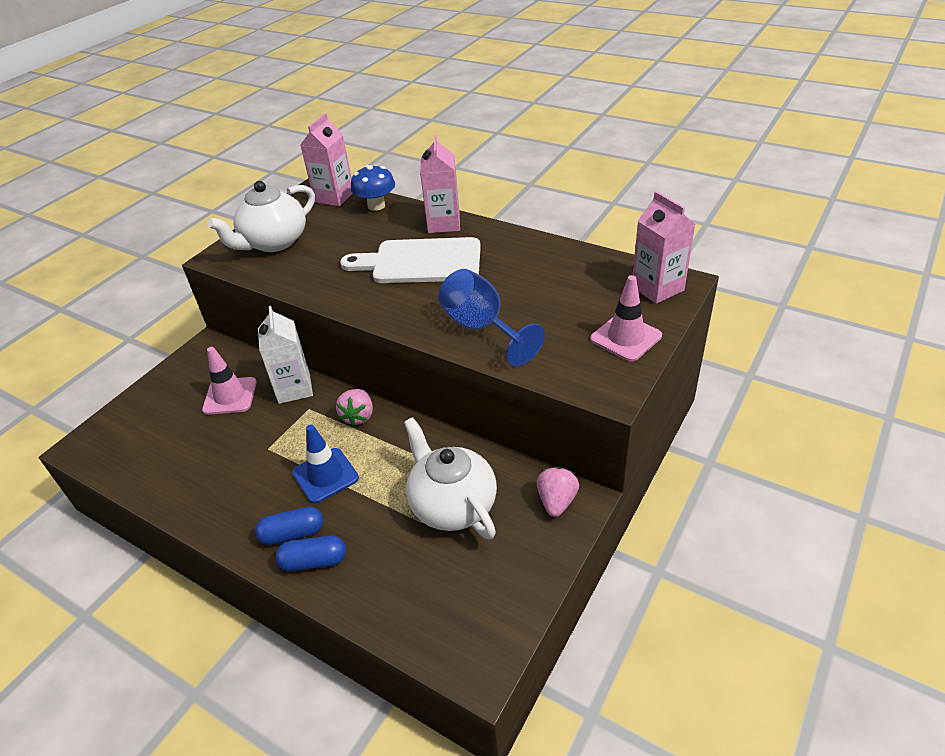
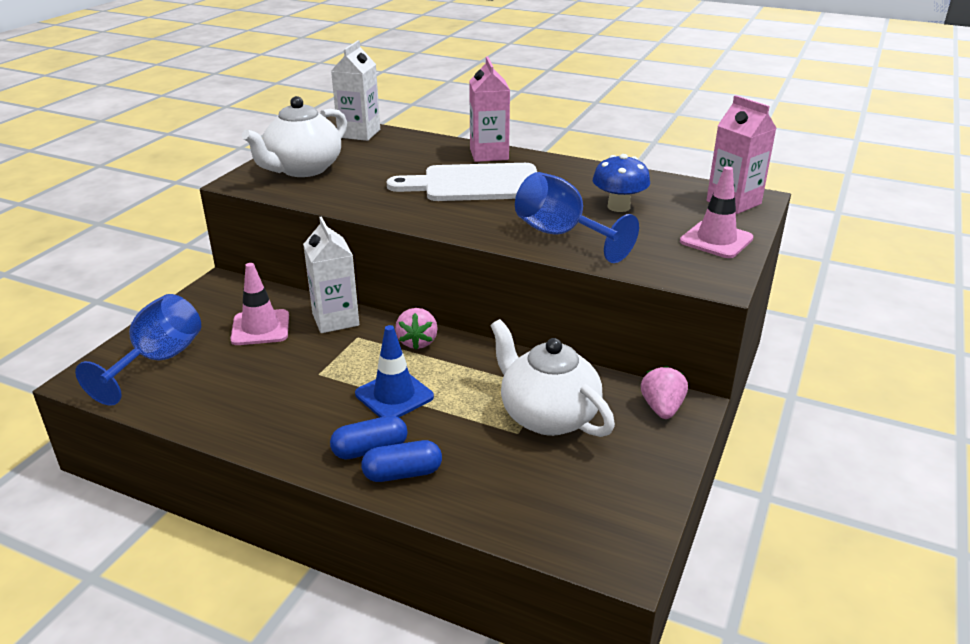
camera: 10 degrees left, 10 degrees down
(140, 429) = (158, 361): none -> blue goblet
(334, 197) = (359, 133): pink carton -> white carton
(376, 206) = (409, 140): blue mushroom -> blue mushroom (618, 207)

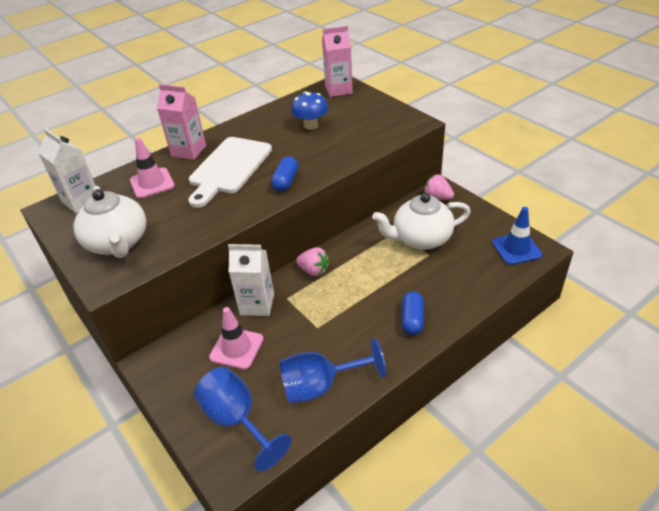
camera: 60 degrees left, 10 degrees up
(394, 395) = (364, 296): blue traffic cone -> blue traffic cone (516, 249)
(402, 474) = (441, 310): blue capsule -> blue capsule (286, 181)
(562, 235) = (328, 154): blue goblet -> blue goblet (321, 386)
(716, 240) = (375, 108): pink traffic cone -> pink traffic cone (152, 183)

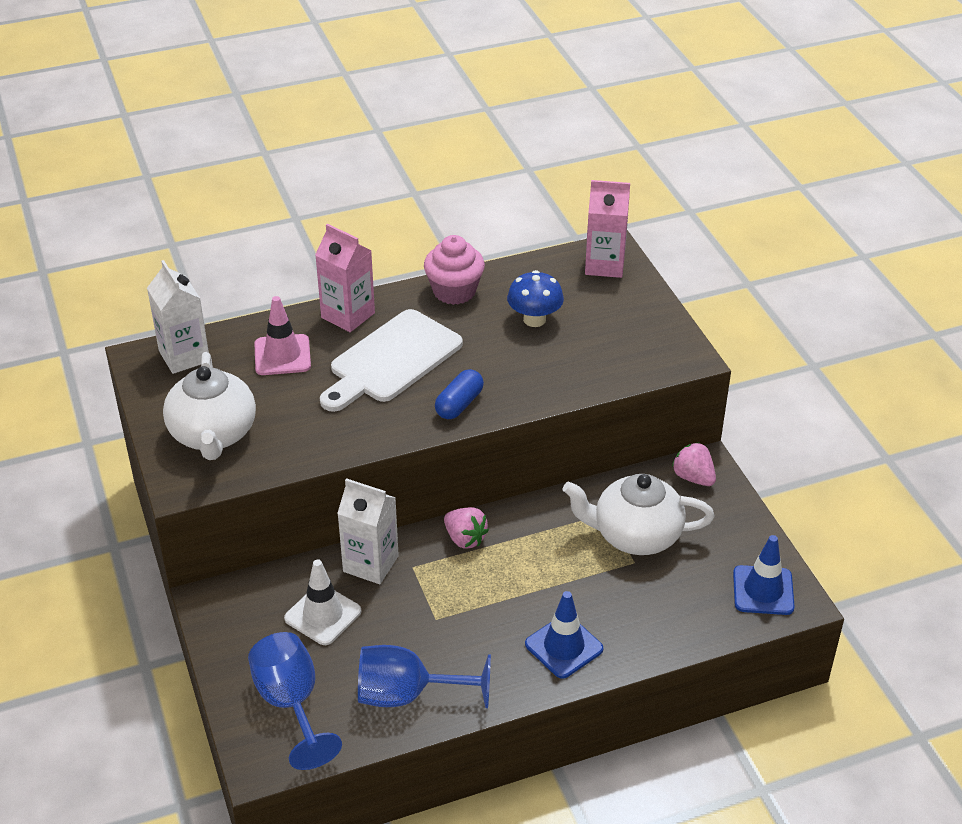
camera: 15 degrees right, 0 degrees up
(236, 348) = (323, 615): pink traffic cone -> white traffic cone
(253, 123) = (454, 291): none -> pink cupcake
(412, 320) = (564, 646): blue capsule -> blue traffic cone

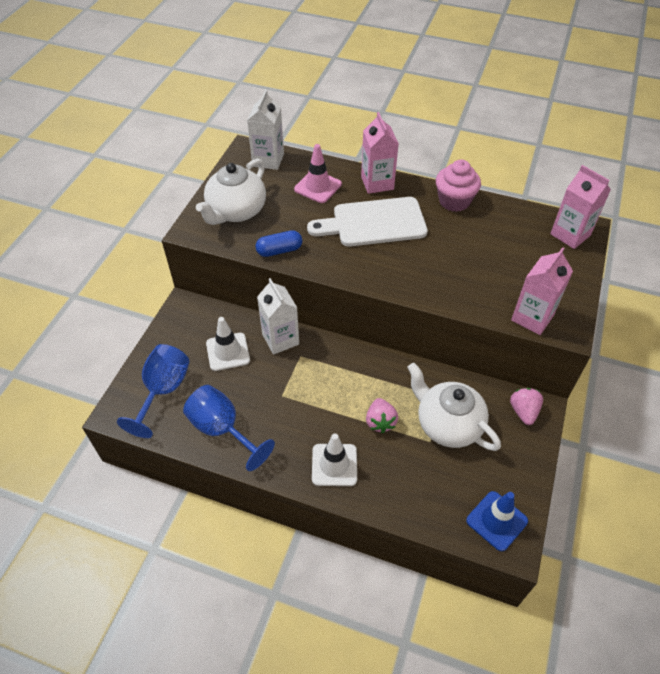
camera: 40 degrees right, 10 degrees up
(459, 404) = (385, 272): blue capsule -> blue capsule (279, 250)
(465, 538) = (345, 358): pink strawberry -> pink strawberry (380, 422)
(534, 319) = (486, 245): blue mushroom -> none
(564, 646) = (334, 465): blue traffic cone -> white traffic cone
(647, 365) = (532, 317): none -> pink carton

